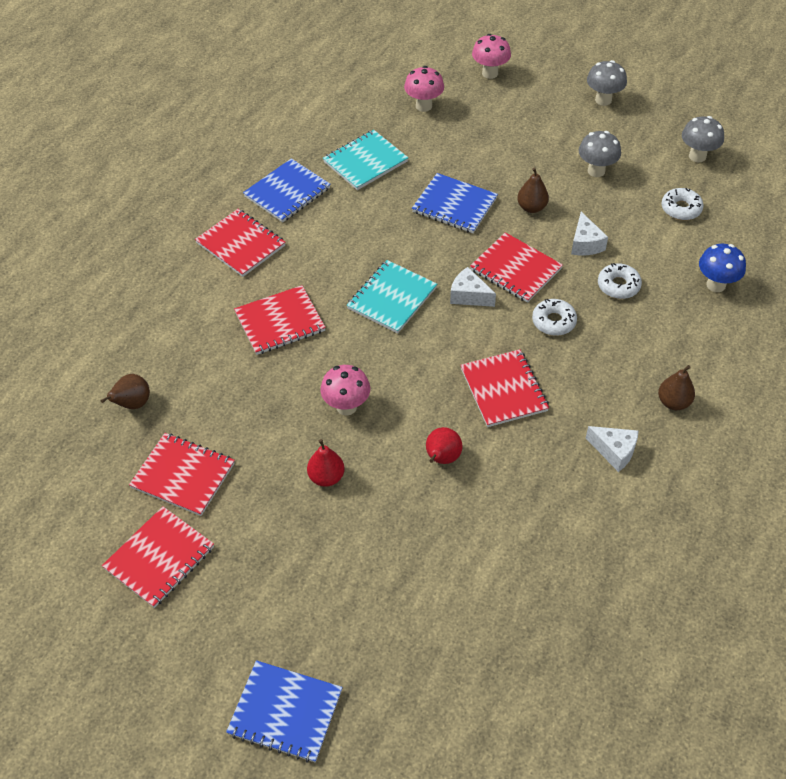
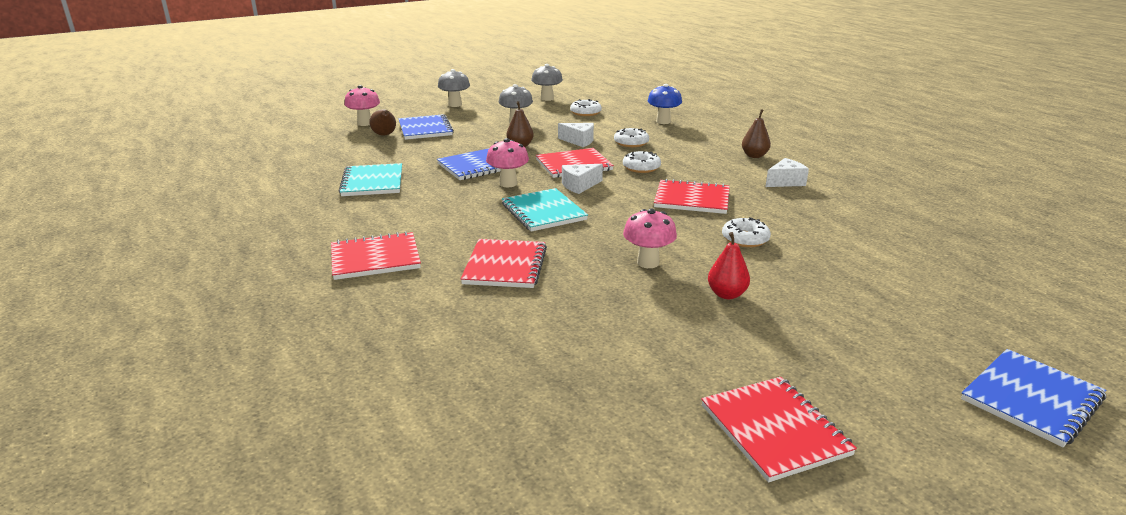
camera: 60 degrees left, 25 degrees down
(132, 404) = (515, 385): brown pear -> brown pear (385, 135)
(183, 475) = (658, 378): red notebook -> none
(287, 192) = (348, 220): blue notebook -> blue notebook (425, 129)
(423, 106) = (353, 149): pink mushroom -> pink mushroom (508, 183)
(442, 458) = (745, 239): red pear -> white donut

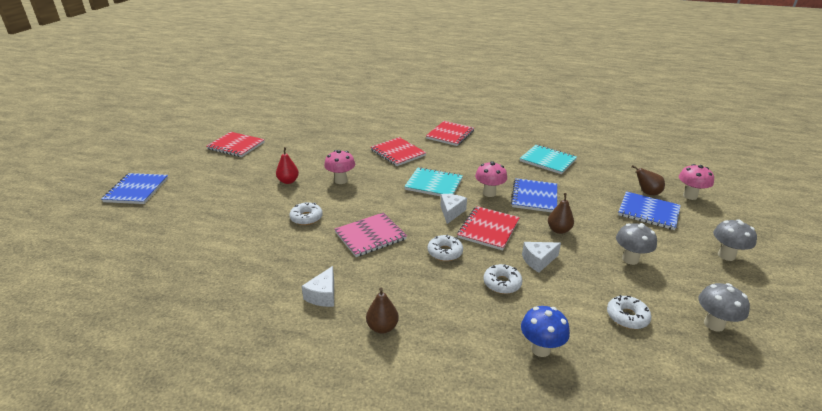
camera: 135 degrees right, 5 degrees up
(692, 199) = (370, 236): red notebook -> pink notebook

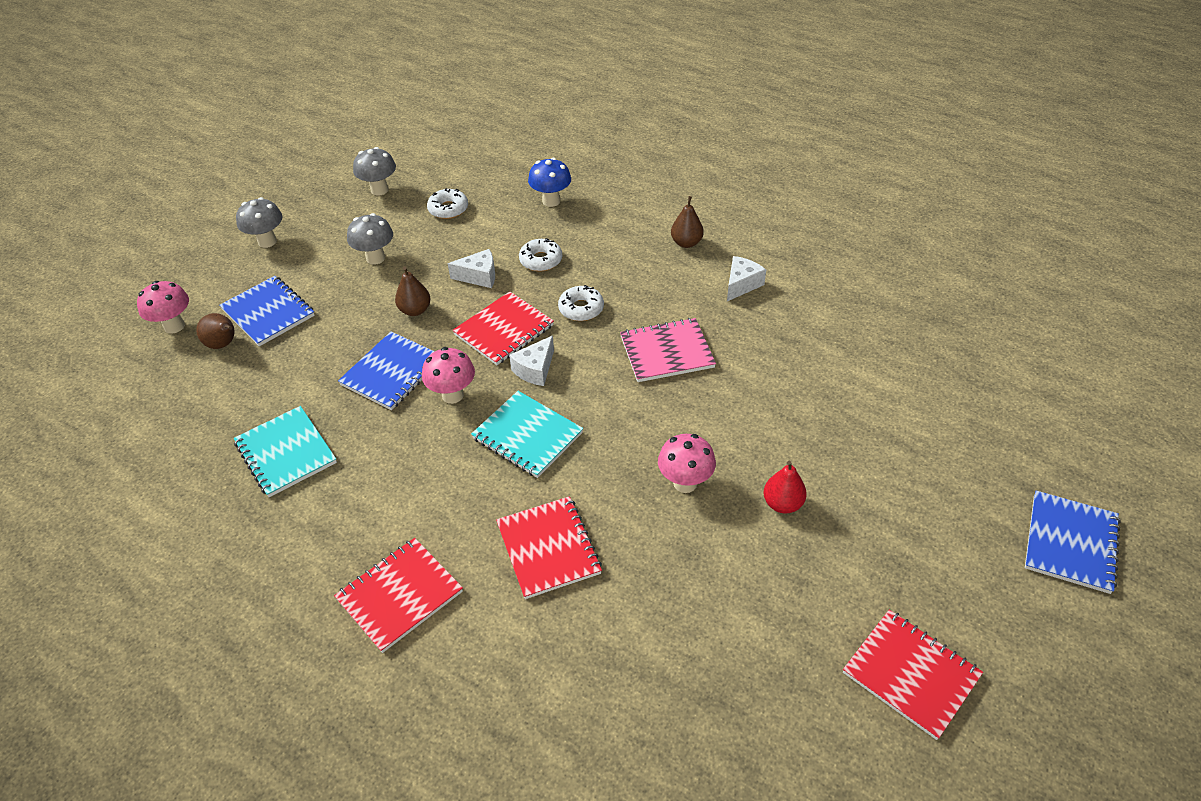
camera: 160 degrees left, 15 degrees up
(306, 218) = (753, 405): white donut -> none

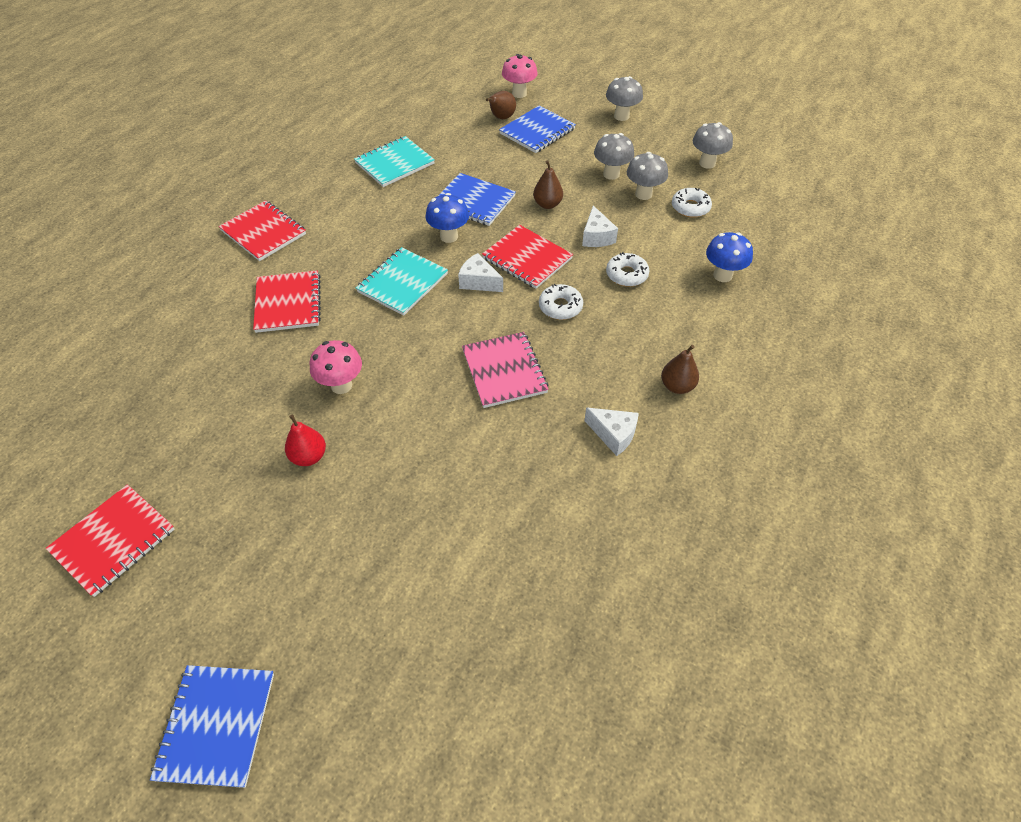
camera: 85 degrees right, 5 degrees up
(418, 238) = (643, 194): none -> grey mushroom
(452, 395) = (449, 236): pink mushroom -> blue mushroom
(548, 548) = (288, 303): red notebook -> red notebook turned 75 degrees counterclockwise
(1070, 543) = (216, 725): blue notebook -> blue notebook turned 75 degrees clockwise

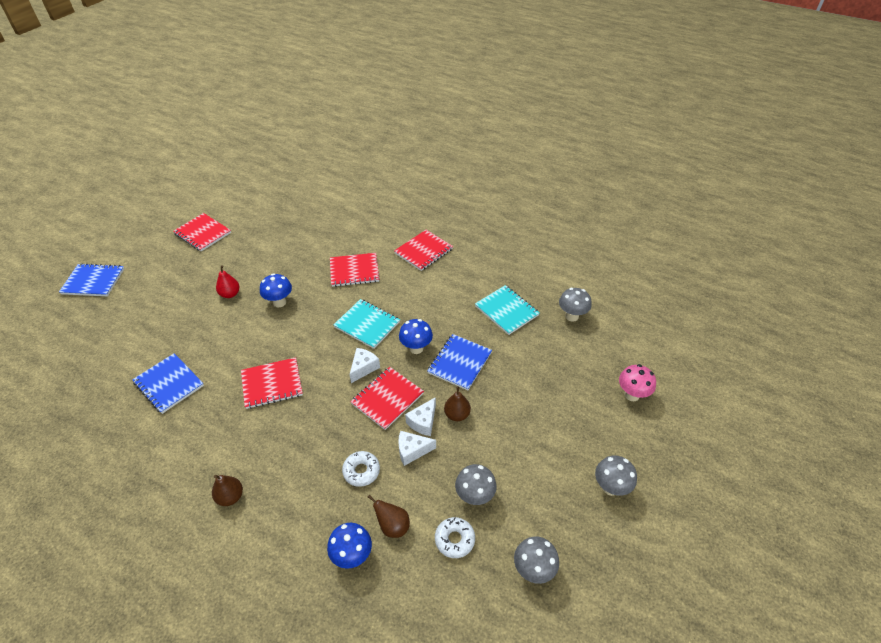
camera: 90 degrees right, 5 degrees down
(341, 385) = (279, 302): pink mushroom -> blue mushroom
(501, 118) = (586, 380): brown pear -> brown pear (393, 526)
(504, 371) = (272, 384): pink notebook -> red notebook
(537, 131) = (568, 409): blue notebook -> blue notebook (169, 384)
(560, 307) = (329, 420): white donut -> none
(611, 174) = (505, 469): grey mushroom -> grey mushroom (571, 316)
(613, 435) = (198, 448): white cheese -> white cheese (423, 422)

